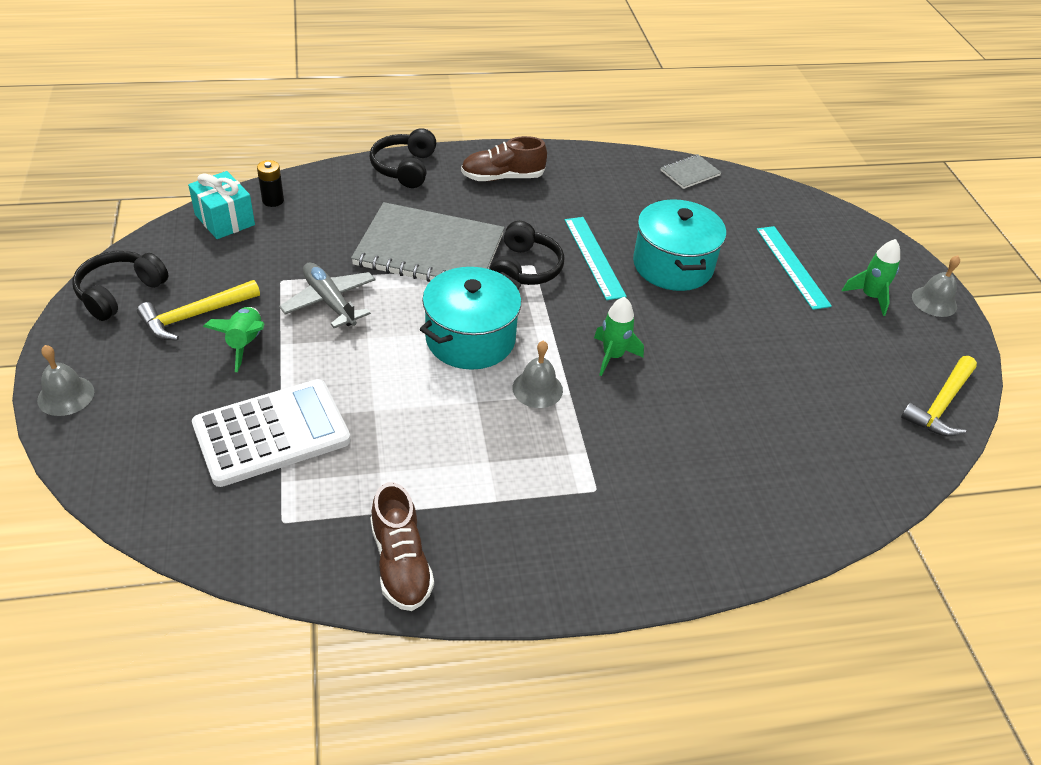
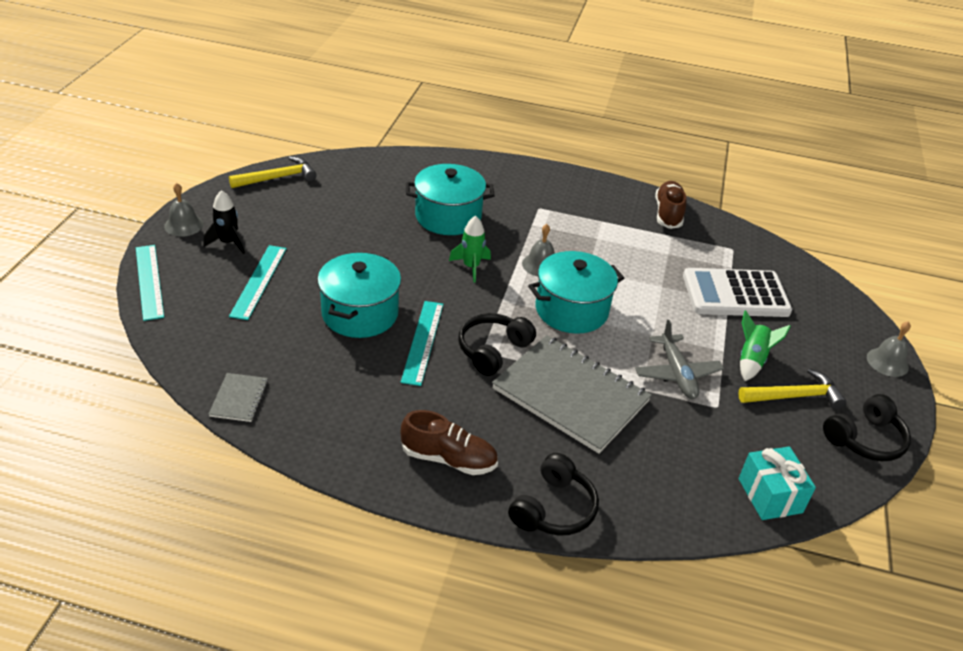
camera: 155 degrees left, 5 degrees down
(273, 200) = (716, 507): black battery -> none
(690, 173) = (239, 398): grey notebook -> grey notebook turned 75 degrees counterclockwise
(696, 423) = (448, 217): none -> turquoise pot
(870, 297) = (228, 242): green rocket -> black rocket
(875, 236) = (149, 281): none -> turquoise ruler

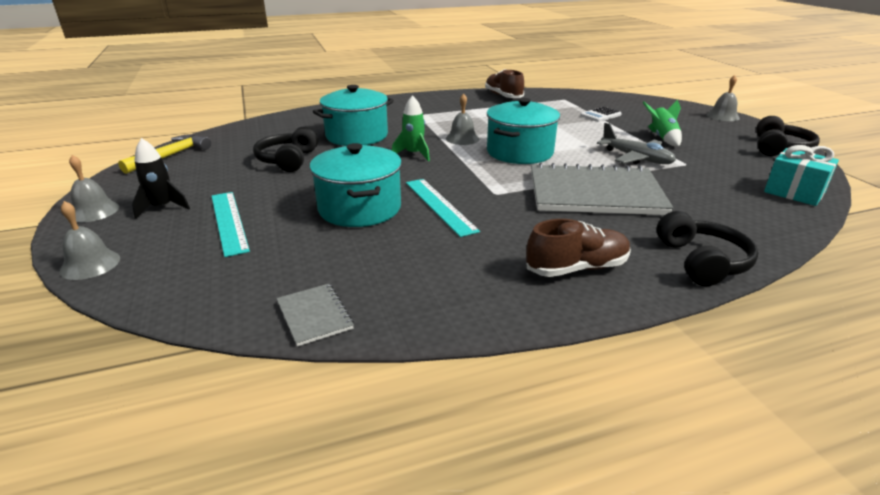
camera: 30 degrees left, 10 degrees down
(149, 281) = (90, 264): turquoise ruler -> grey bell
(492, 350) = (501, 190): black headphones -> black headphones (288, 160)
(735, 294) = (600, 115): white calculator -> white calculator, size x0.47
(794, 396) = (712, 144): yellow hammer -> none

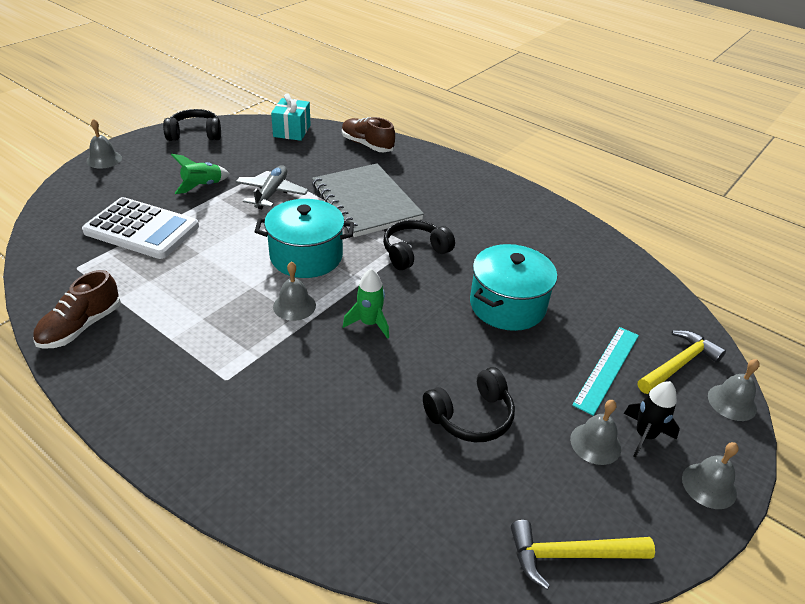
camera: 125 degrees left, 10 degrees up
(164, 260) = (678, 364): none -> yellow hammer
(196, 188) = (595, 443): none -> grey bell
(314, 315) = (625, 264): grey notebook -> none
(357, 136) = (351, 399): turquoise pot -> none
(440, 205) = (459, 266): turquoise ruler -> none
(577, 268) = (478, 192): brown shoe -> brown shoe (367, 145)
(600, 115) = (141, 229): white calculator -> white calculator, size x2.11
(702, 262) = (426, 157): black headphones -> black headphones (414, 252)

